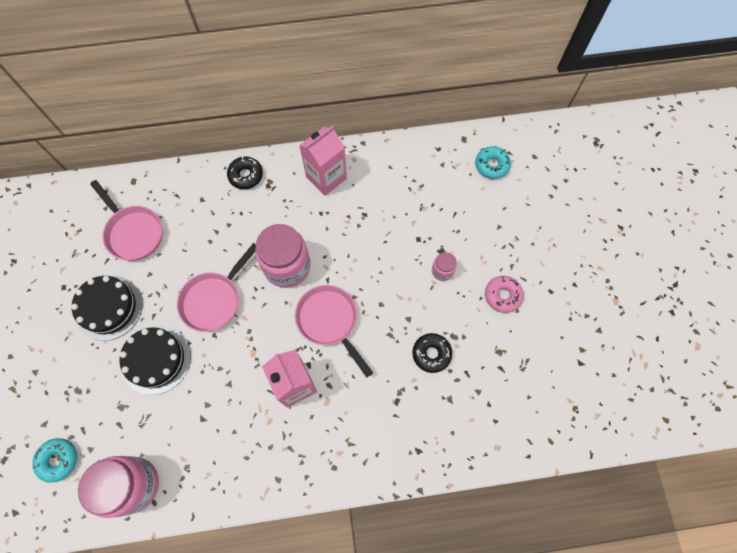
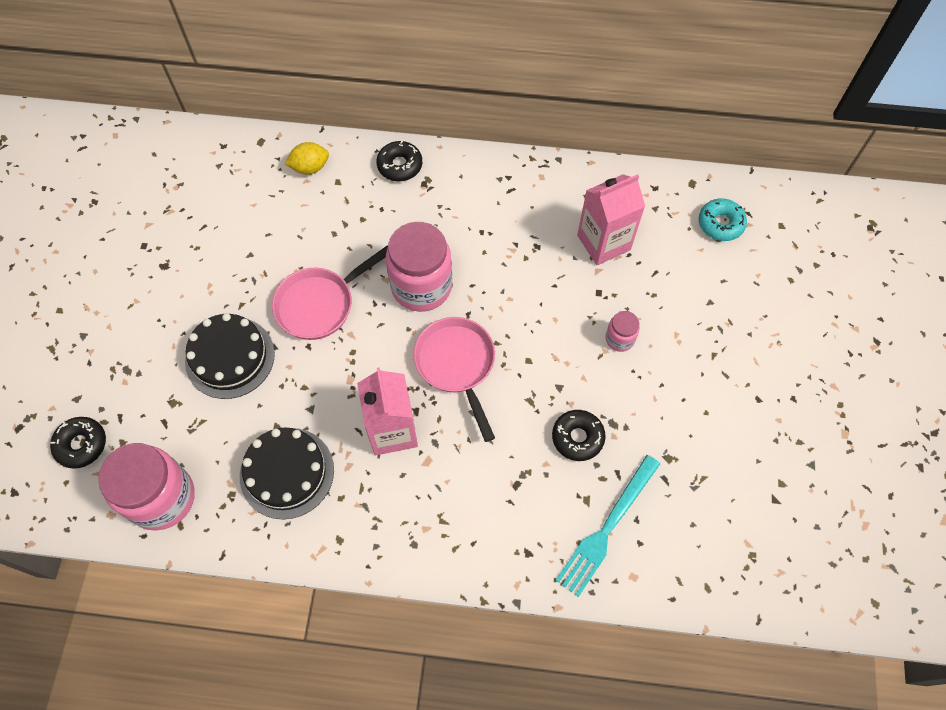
camera: 15 degrees right, 5 degrees down
(58, 460) = (81, 445): turquoise donut -> black donut
(108, 307) = (190, 282): black cake -> black cake (287, 472)
(133, 232) = (244, 201): pink pan -> none
(177, 193) = (310, 167): none -> yellow lemon
(326, 177) = (500, 190): pink carton -> pink carton (603, 242)
(469, 416) = (607, 528): none -> turquoise fork
(502, 295) = (691, 389): pink donut -> none

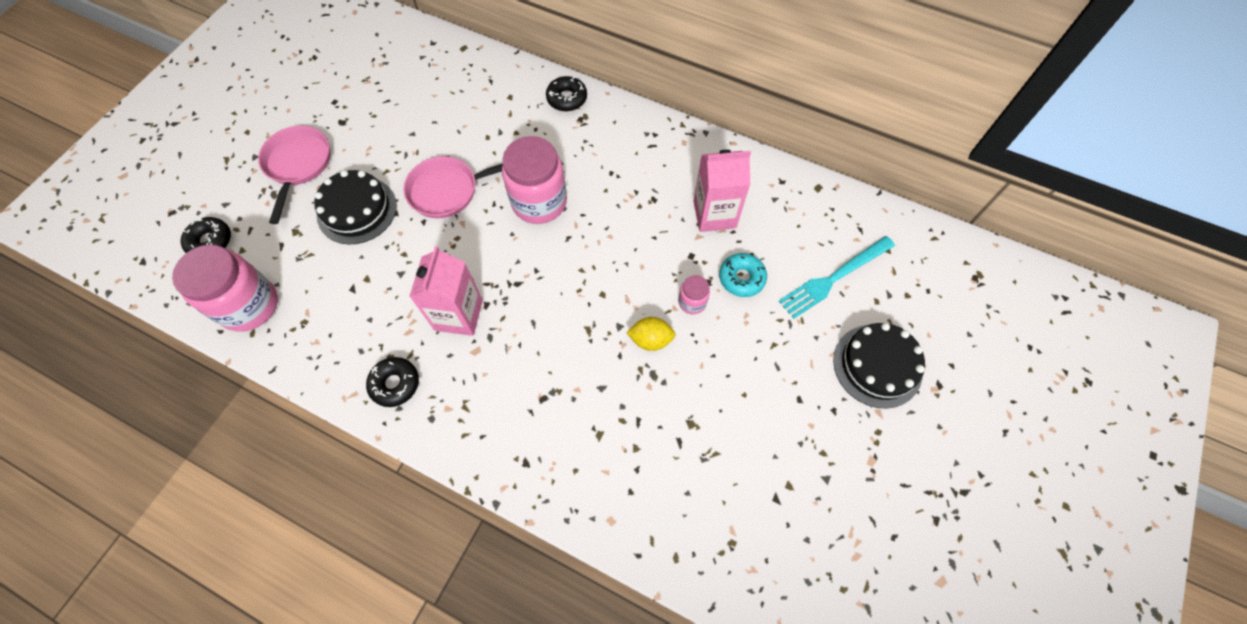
camera: 20 degrees right, 0 degrees up
(287, 472) = (356, 319): black cake -> black cake (877, 365)
(310, 167) = (493, 79): yellow lemon -> yellow lemon (650, 339)
(457, 365) = (539, 277): pink pan -> pink pan (298, 165)
(577, 437) = (615, 376): black donut -> black donut (395, 384)
(607, 528) = (606, 467): turquoise fork -> turquoise fork (834, 278)
(720, 224) = (830, 230): turquoise donut -> turquoise donut (741, 278)

